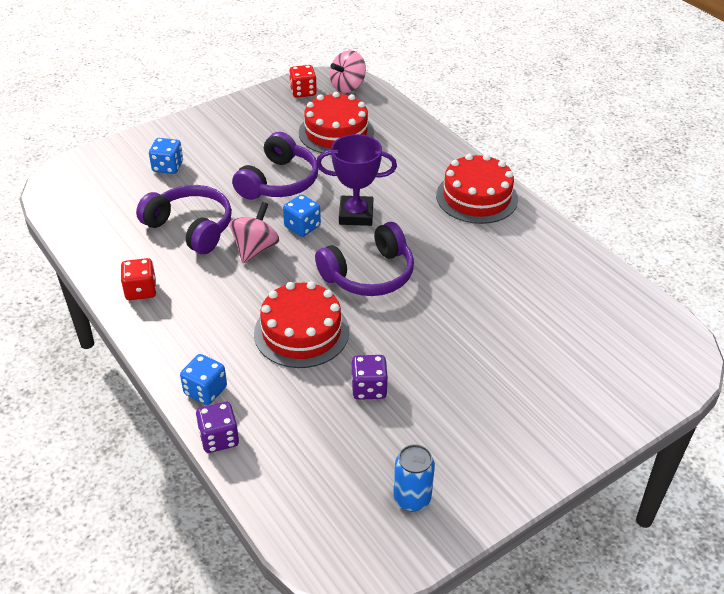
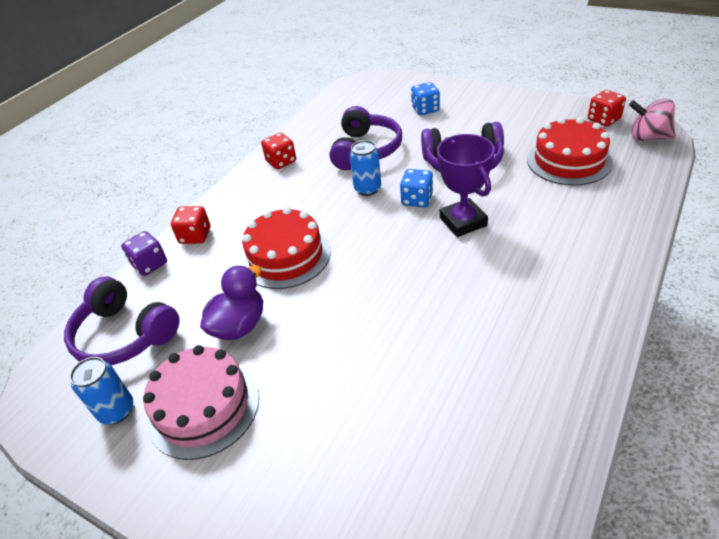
camera: 70 degrees right, 0 degrees up
(205, 390) = (195, 236): blue dice -> red dice
(255, 249) = (367, 189): pink spinning top -> blue can
(369, 274) = (387, 264): purple headphones -> purple headphones (124, 335)
(369, 388) = (239, 325): purple dice -> purple duck
(447, 435) = (203, 406): none -> pink cake
(477, 197) = (578, 291): red cake -> none

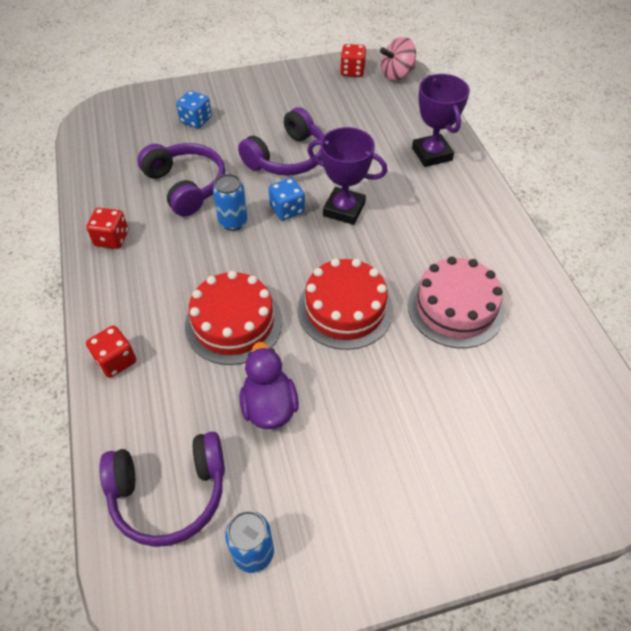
camera: 50 degrees left, 10 degrees up
(150, 264) = (102, 417): purple dice -> none
(203, 406) = (323, 487): pink cake -> pink cake (455, 308)
(569, 161) = (364, 119): red cake -> red cake (345, 309)
(603, 216) = (432, 154): none -> purple trophy

